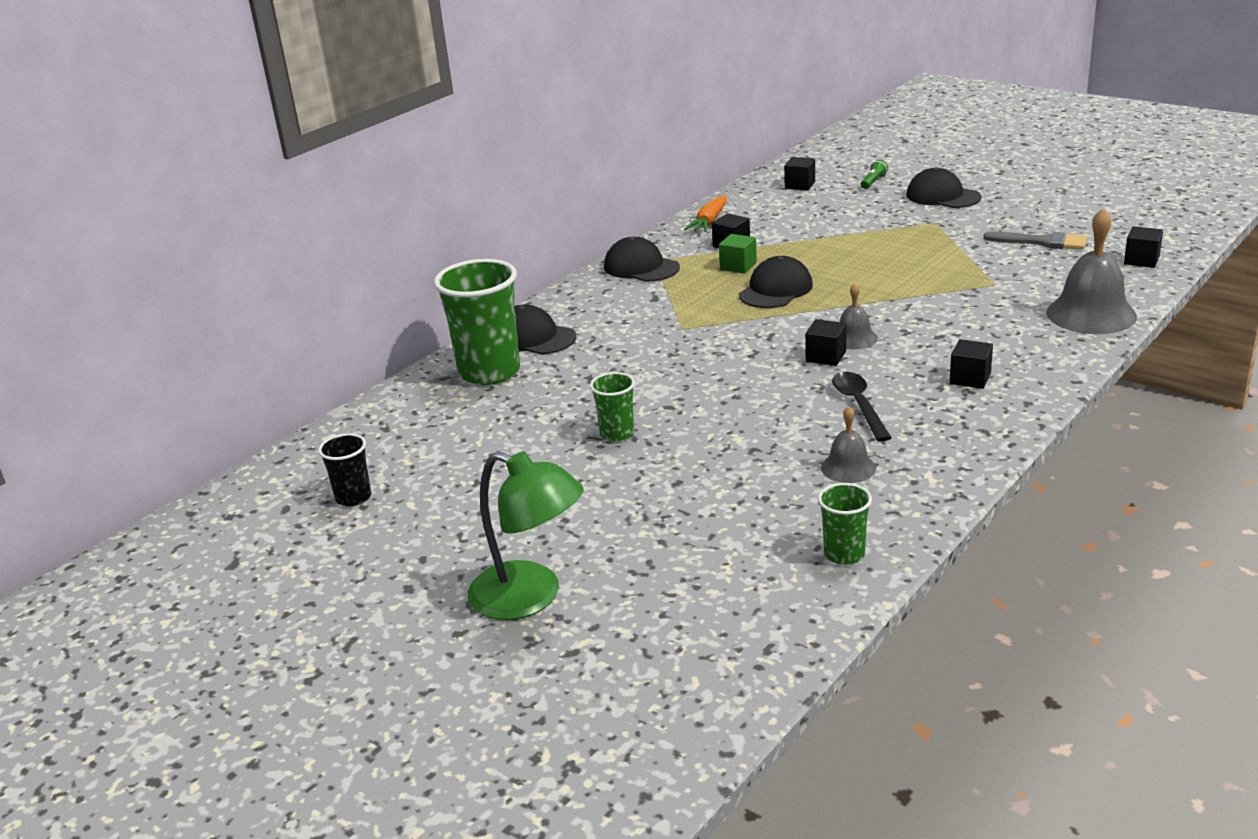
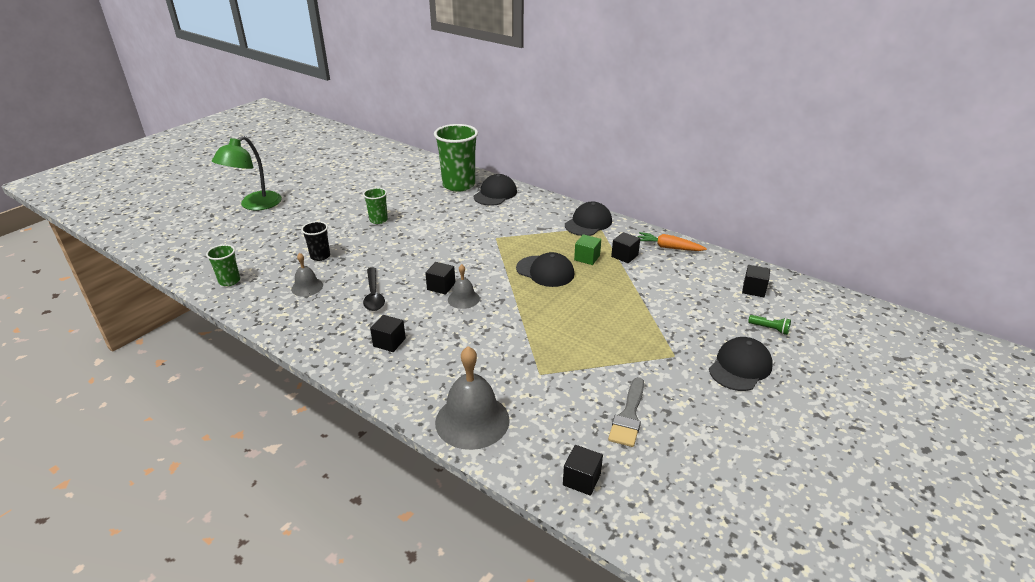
camera: 85 degrees right, 5 degrees up
(353, 497) = (355, 164): black cup -> black cup (320, 256)
(859, 405) = (373, 295): black spoon -> black spoon turned 90 degrees clockwise

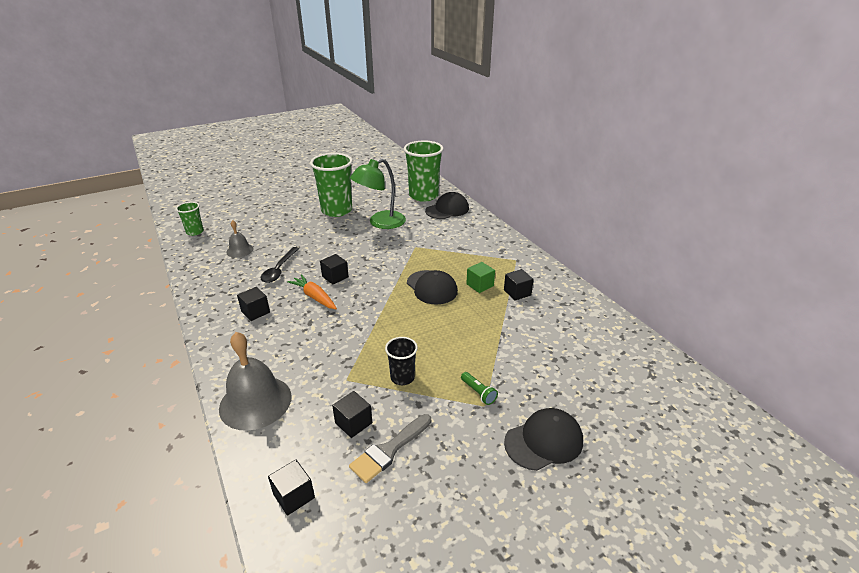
camera: 25 degrees right, 0 degrees up
(254, 205) = (262, 180): green lamp -> green lamp (380, 223)
(320, 256) = (270, 229): black cup -> black cup (402, 377)
(378, 220) = (336, 210): green cup -> green cup, size x1.99
(463, 299) = (343, 292): grey bell -> none
(588, 223) = (508, 253): black cap -> none
(668, 247) = (568, 296): orange carrot -> orange carrot (314, 297)
(753, 289) = (626, 363): black cube -> black cube (353, 423)
(769, 329) = (610, 411): green flashlight -> green flashlight (478, 393)

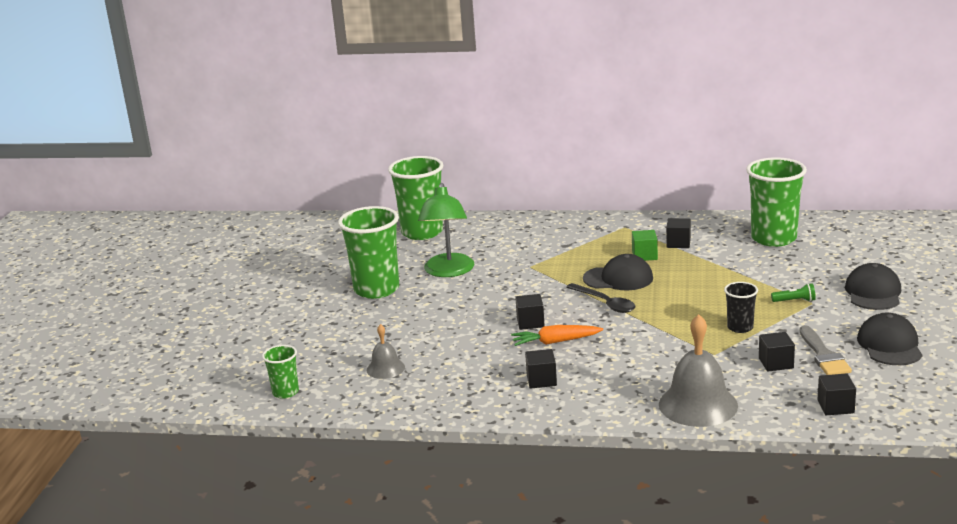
camera: 50 degrees left, 10 degrees down
(279, 269) = (469, 351): black spoon -> black spoon (605, 303)
(447, 210) = (476, 229): black cap -> black cap (889, 345)
(582, 337) = (773, 238): none -> green cup

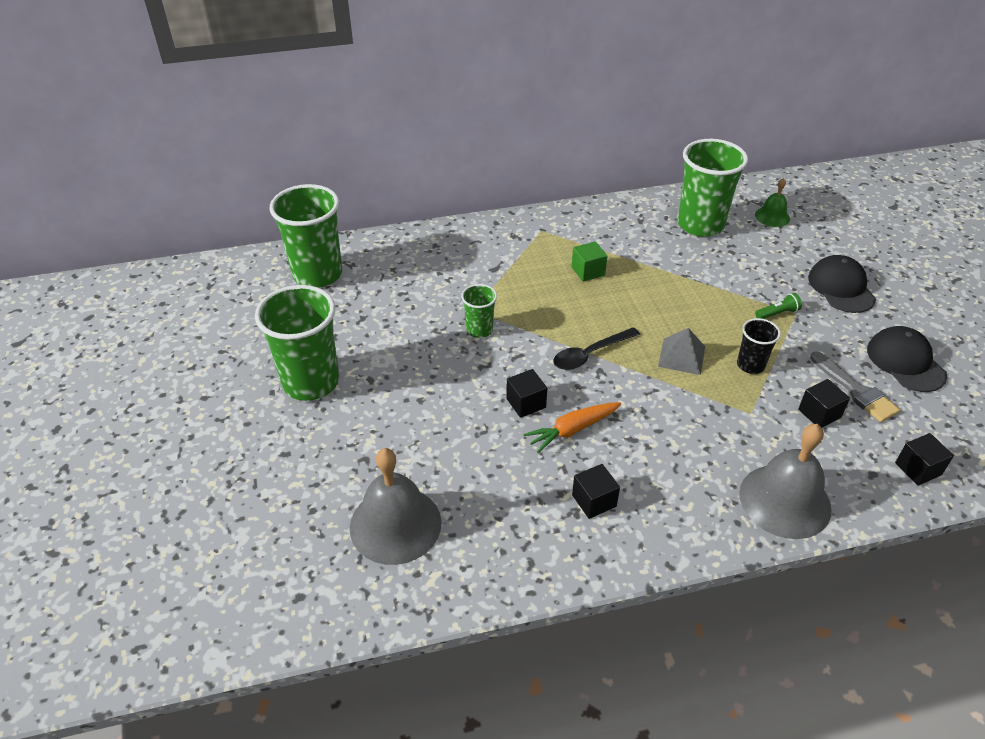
camera: 25 degrees left, 20 degrees up
(285, 392) = (285, 604): green cup -> green cup (479, 330)
(385, 368) = (395, 524): grey bell -> grey bell, size x1.86
(448, 271) = (384, 335): green lamp -> none
(605, 303) = (590, 354): black spoon -> black spoon turned 120 degrees clockwise
(618, 278) = (581, 312): black cap -> none
(678, 243) = (611, 246): black cube -> none
(683, 314) = (681, 356): none -> grey pyramid
(849, 240) = (772, 216): none -> green bell

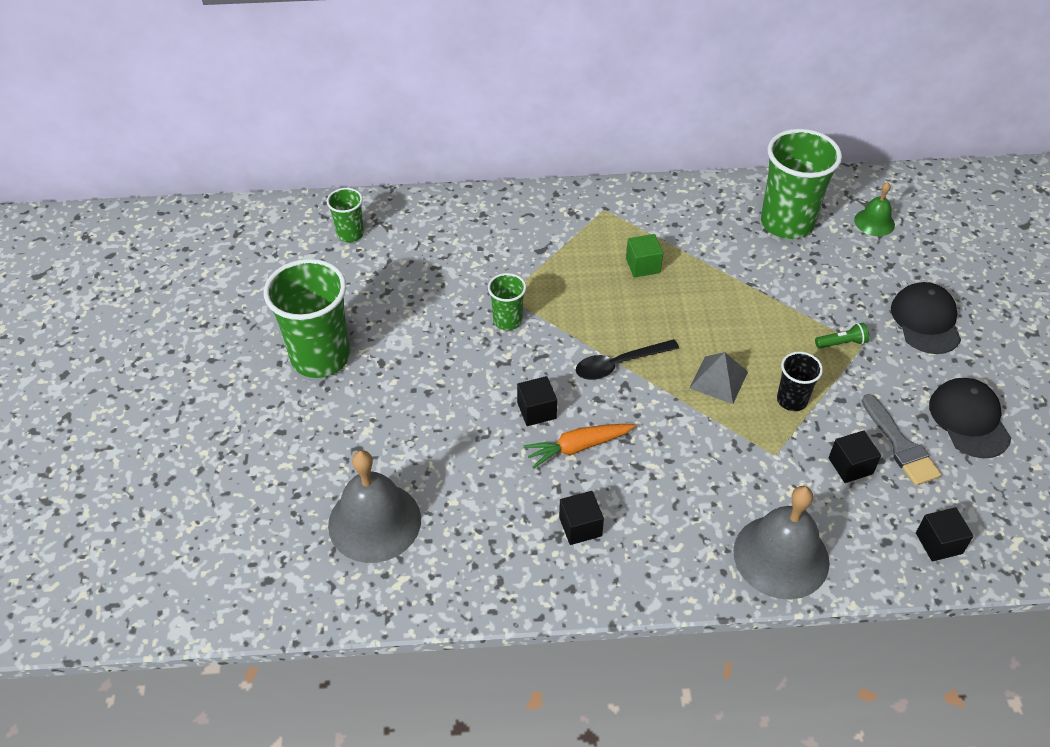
camera: 10 degrees right, 5 degrees up
(317, 274) = (350, 234): green cup -> green cup, size x0.50

